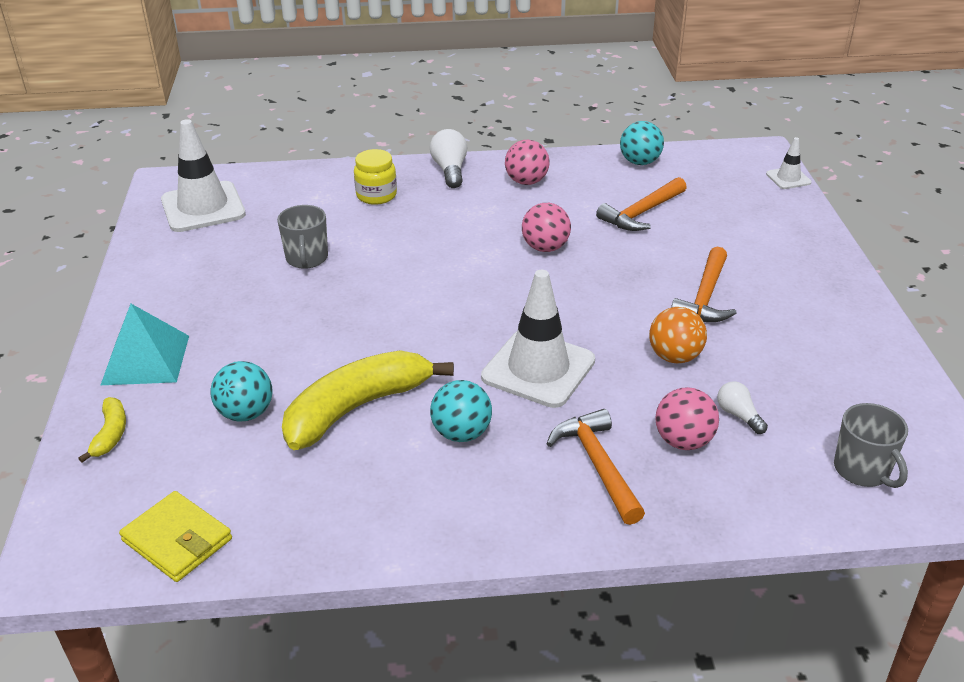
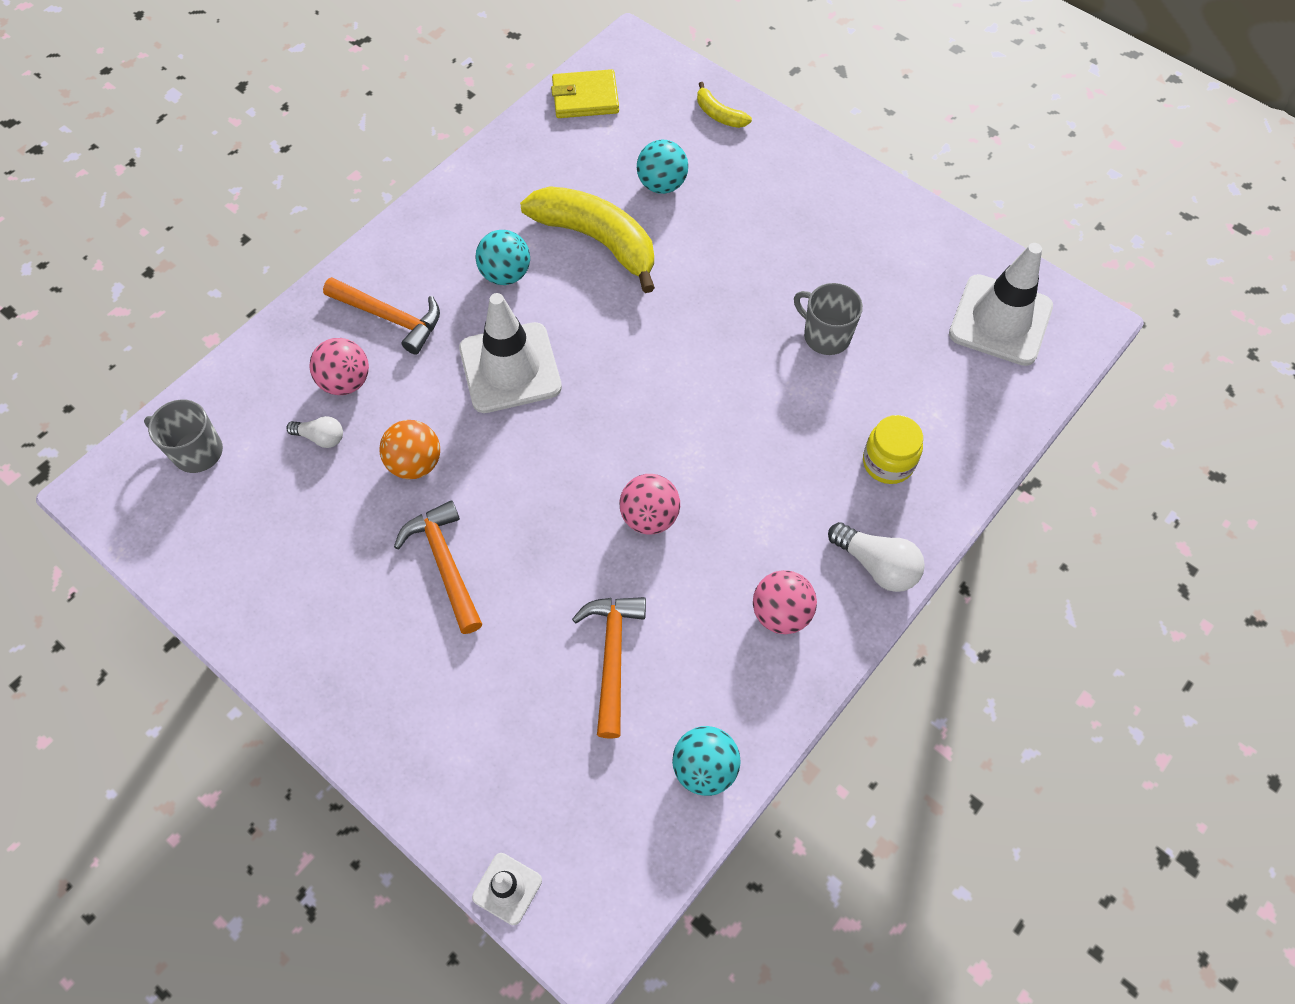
camera: 135 degrees right, 25 degrees up
(146, 359) = (786, 168): turquoise pyramid -> none
(357, 408) = (597, 240): yellow banana -> yellow banana turned 60 degrees counterclockwise

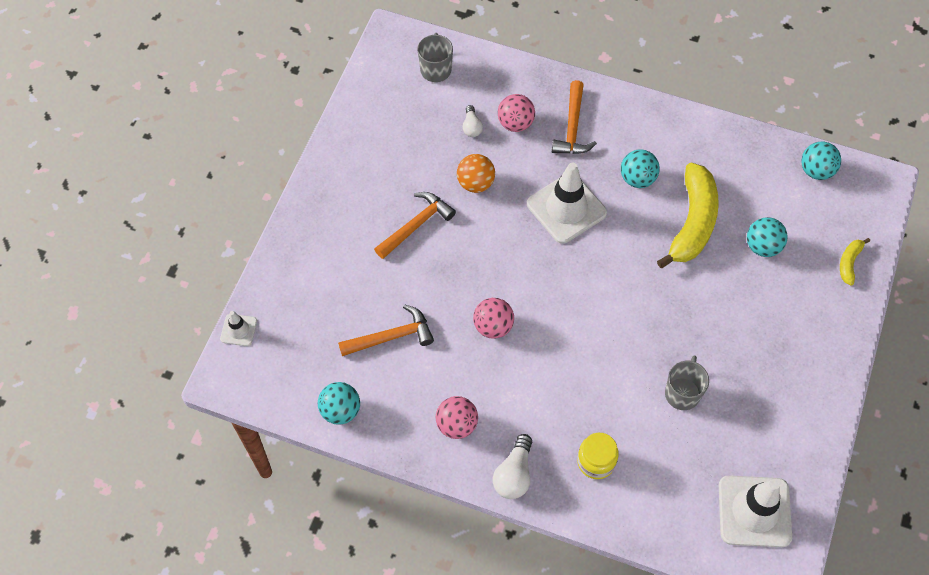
camera: 70 degrees right, 0 degrees up
(585, 98) = (816, 170): yellow wallet -> turquoise ball

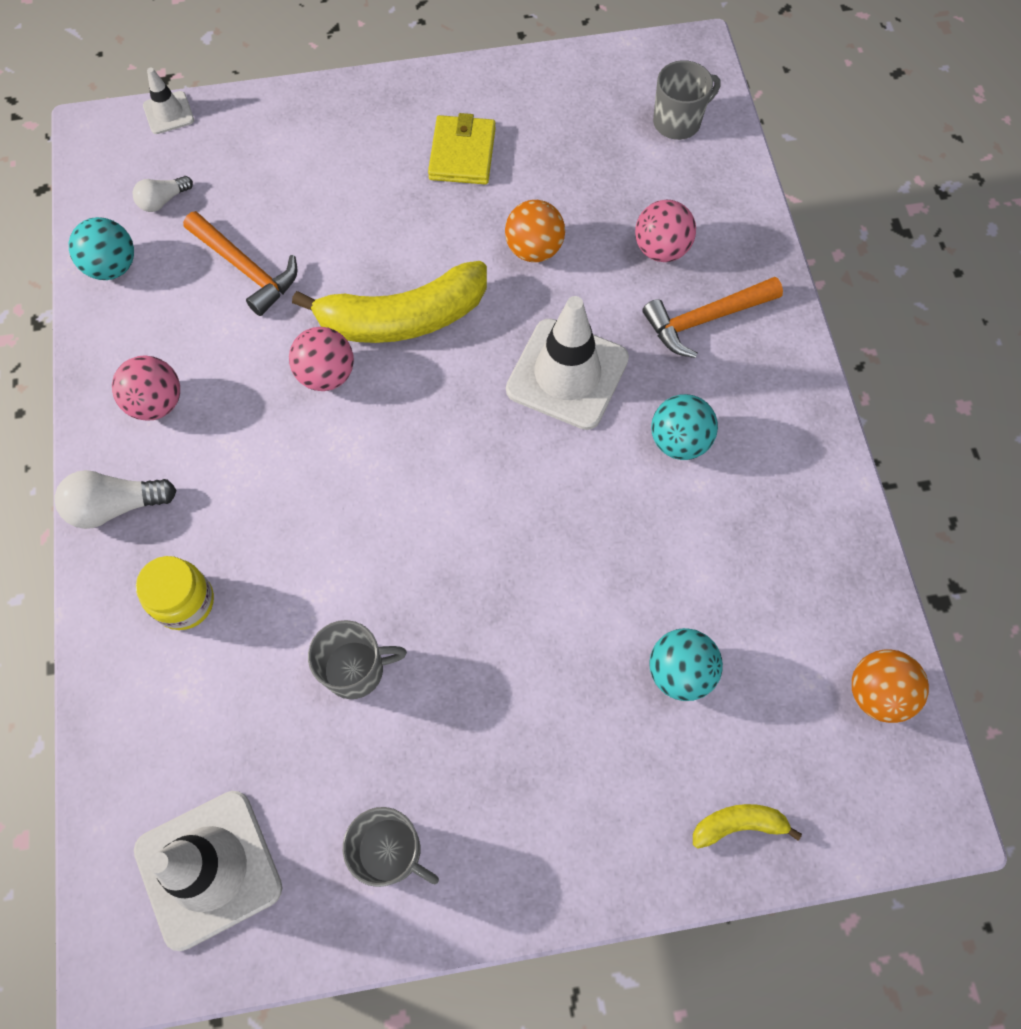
camera: 60 degrees right, 5 degrees up
(384, 185) = (462, 154): none -> yellow wallet
(416, 225) = (426, 216): orange hammer -> none
(472, 127) = (618, 203): white light bulb -> white light bulb (163, 201)
(692, 222) = (654, 550): yellow banana -> yellow banana (403, 318)
(787, 420) = (391, 851): none -> grey mug
(816, 170) = (877, 693): turquoise ball -> orange ball

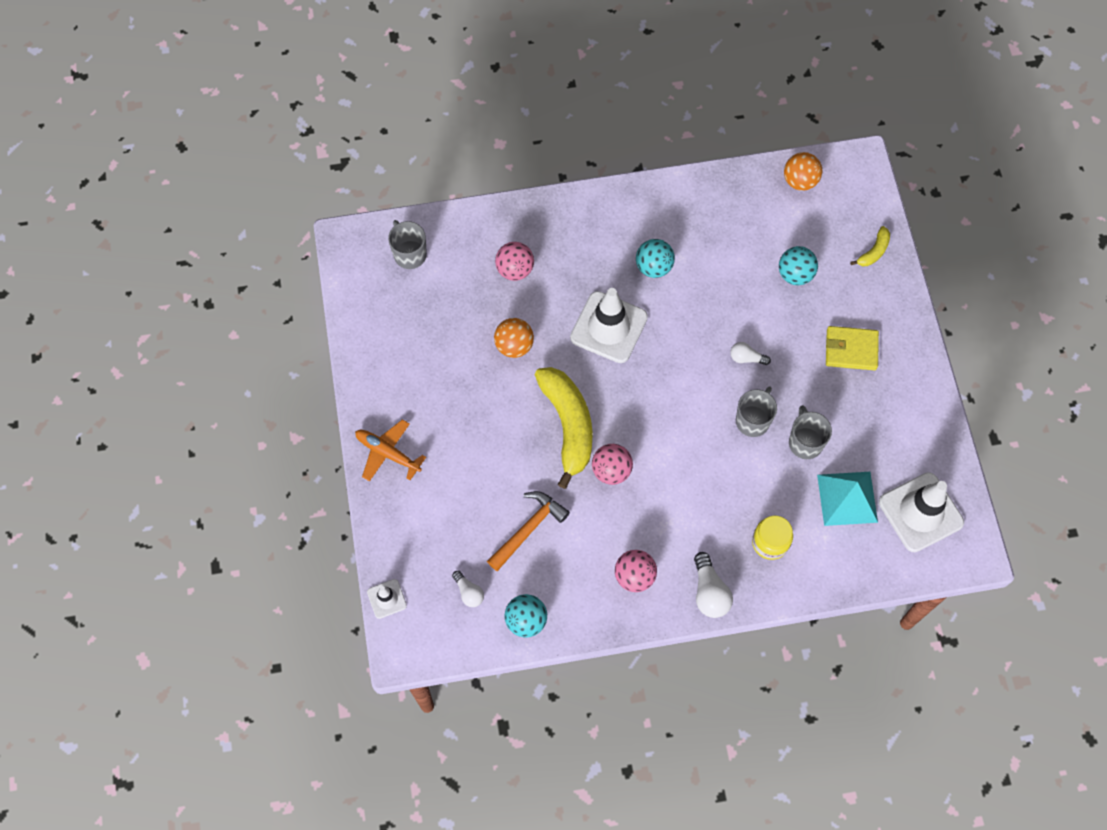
camera: 90 degrees left, 0 degrees up
(248, 735) = (847, 498): none -> turquoise pyramid
(372, 107) = (388, 453): none -> orange plane
(391, 851) = (903, 419): grey mug -> grey mug (753, 420)
(462, 154) = (432, 391): yellow wallet -> yellow wallet (851, 349)
(514, 580) = (746, 358): none -> white light bulb
(705, 320) = (568, 248): orange hammer -> none
(738, 824) = (873, 251): yellow banana -> yellow banana turned 135 degrees counterclockwise

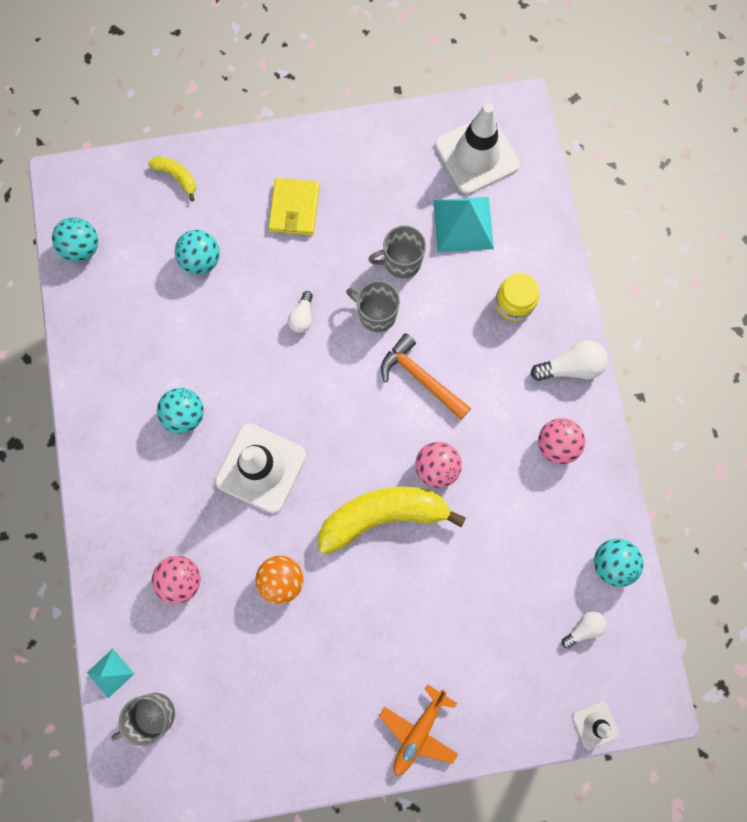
camera: 90 degrees left, 10 degrees up
(442, 222) = (110, 673): none -> turquoise pyramid
(528, 529) = (507, 561): orange hammer -> orange hammer (421, 378)
(800, 181) = (82, 248): orange ball -> turquoise ball

